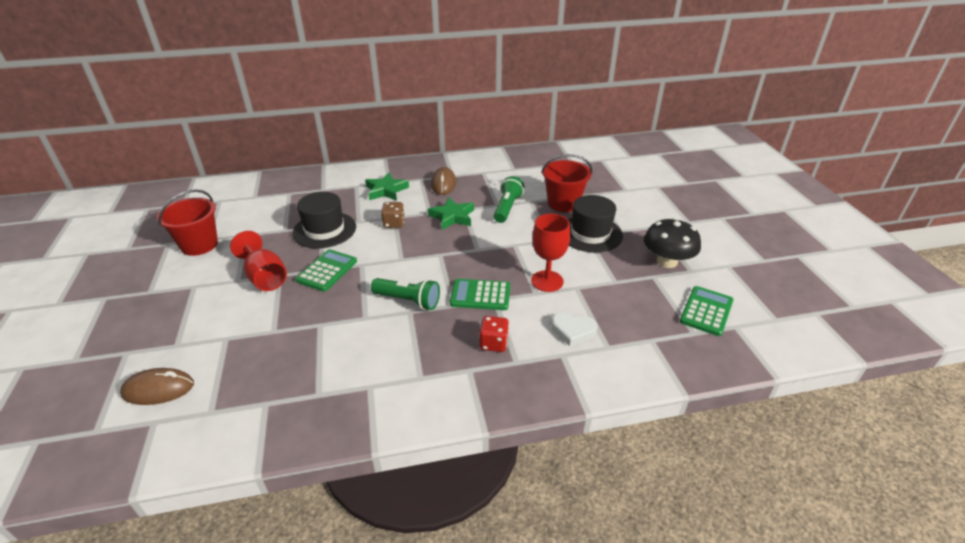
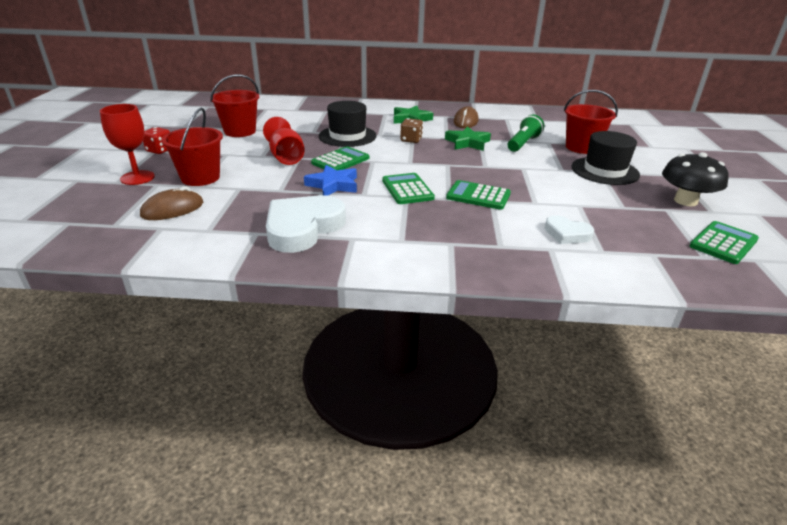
camera: 15 degrees right, 5 degrees down
(158, 389) = (172, 209): brown mouse -> brown mouse turned 45 degrees counterclockwise
(175, 331) = (200, 178): none -> red bucket
(314, 384) = (303, 228): none -> white heart
(329, 311) = (333, 185): none -> blue star
(408, 301) = (407, 189): green flashlight -> green calculator
(494, 343) = (481, 229): red dice -> red dice (160, 150)
(547, 281) = (549, 196): red goblet -> red goblet (137, 178)

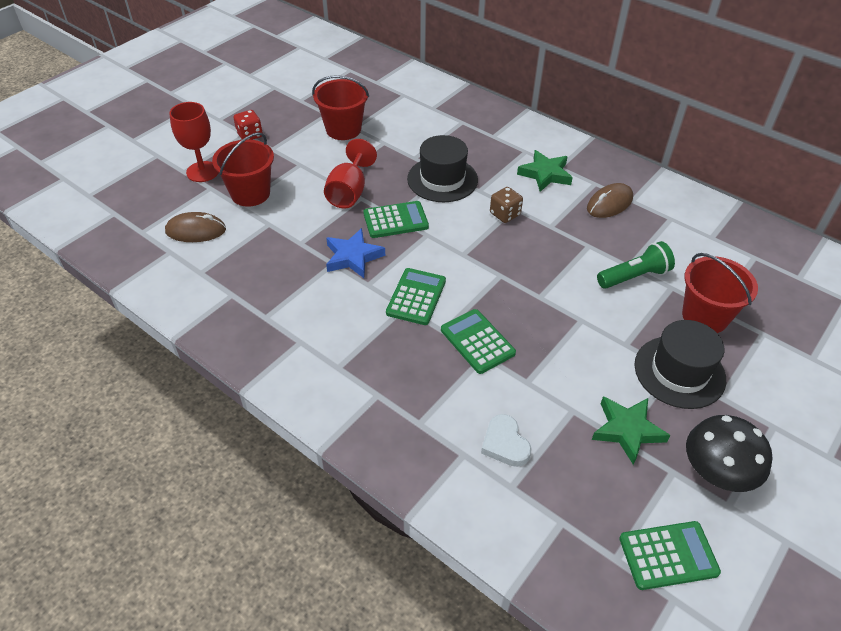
camera: 35 degrees right, 15 degrees up
(303, 228) = (273, 307): white heart -> none
(467, 143) = (566, 246): green star -> green star (627, 430)

